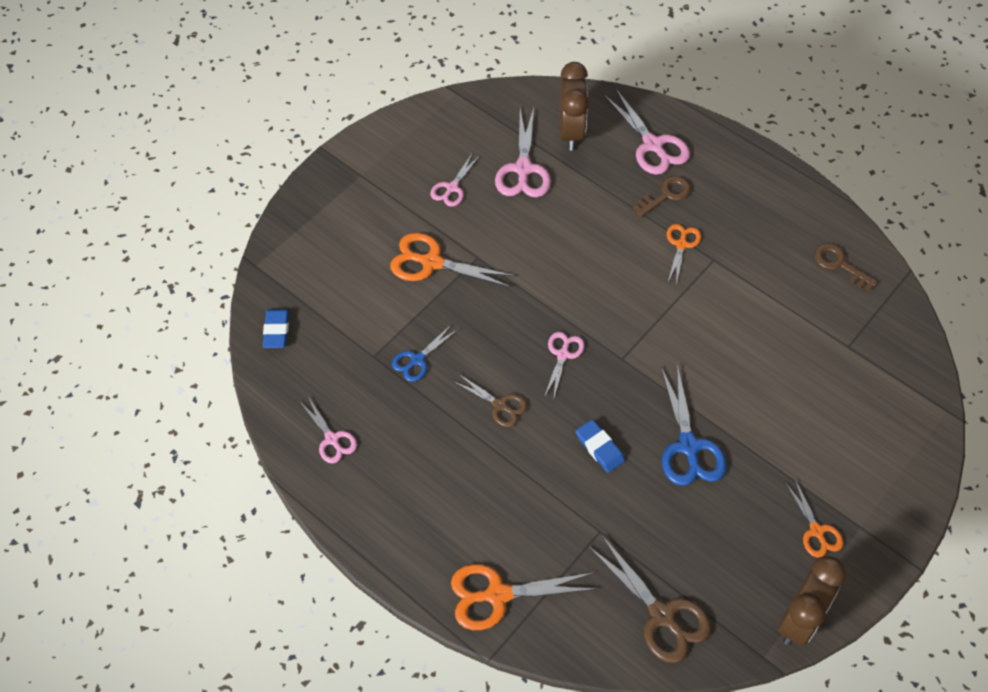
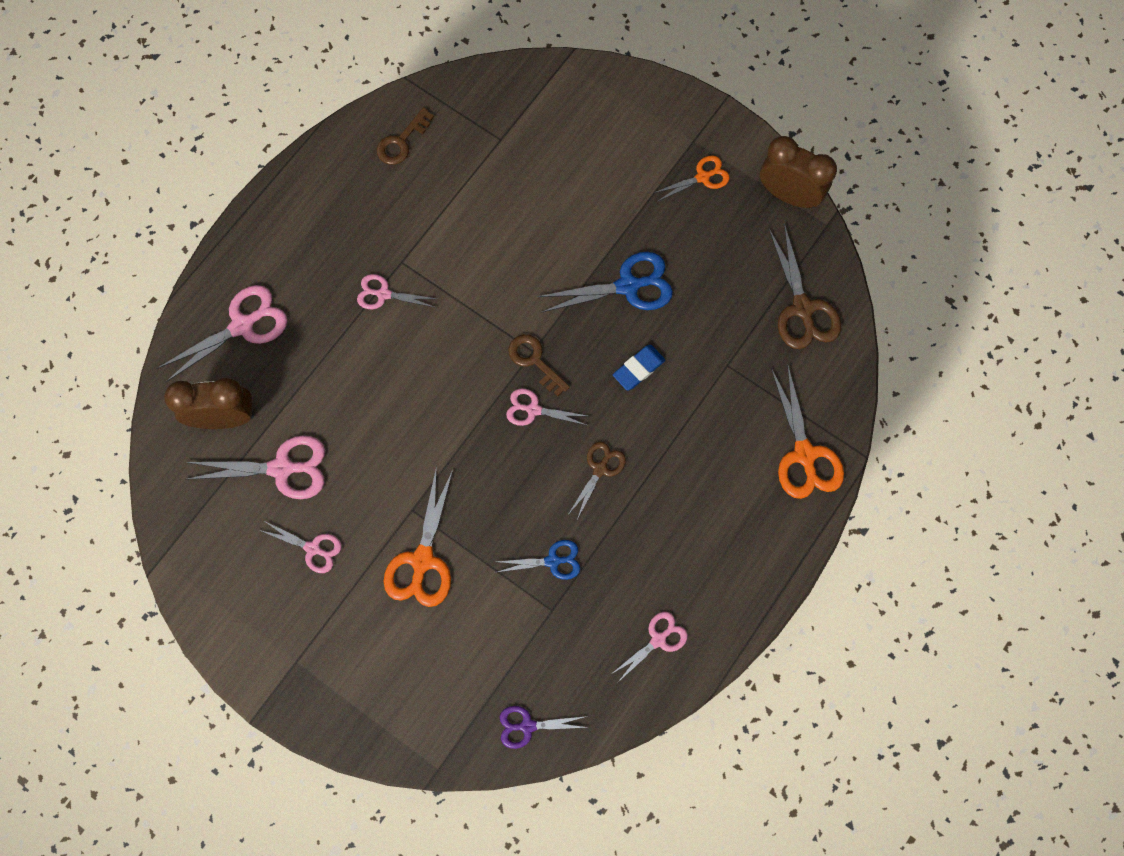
camera: 95 degrees left, 15 degrees up
(276, 330) = (527, 726): blue eraser -> purple scissors
(417, 360) = (552, 561): blue scissors -> blue scissors turned 45 degrees counterclockwise
(662, 615) = (802, 308): brown scissors -> brown scissors turned 120 degrees clockwise
(665, 195) = (316, 311): brown key -> brown key (534, 361)
(681, 245) = (383, 294): orange scissors -> pink scissors

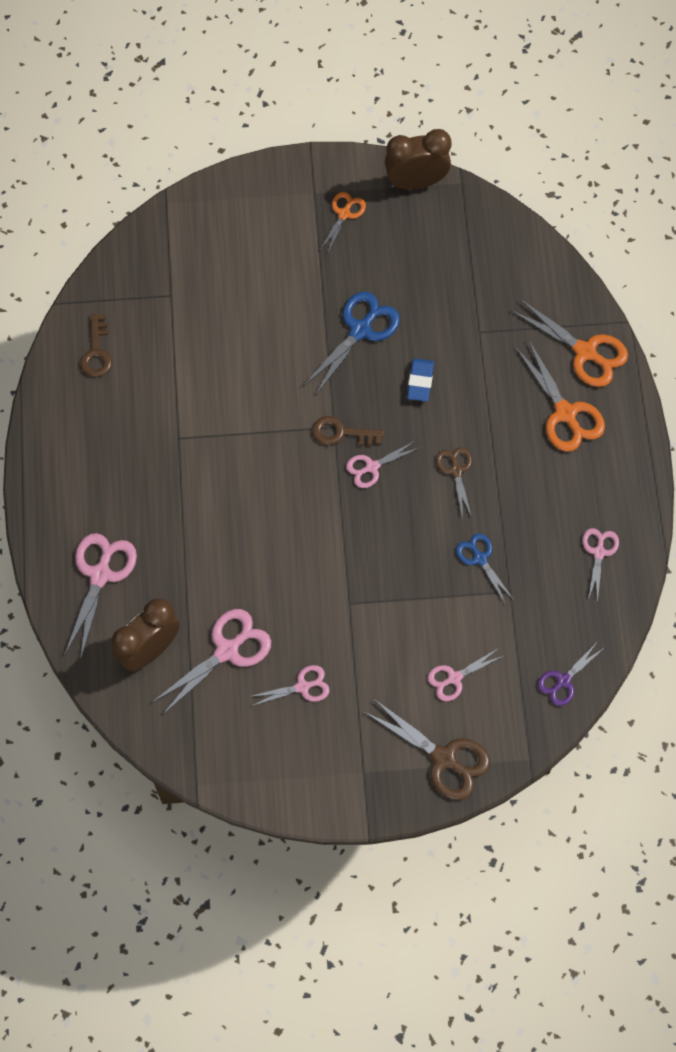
camera: 40 degrees left, 5 degrees down
(383, 294) = (186, 471): pink scissors -> pink scissors (454, 678)
(422, 560) = (389, 631): orange scissors -> orange scissors (565, 413)
(552, 561) = (480, 558): blue scissors -> blue scissors turned 75 degrees counterclockwise
(802, 308) = (496, 254): brown scissors -> brown scissors (444, 758)

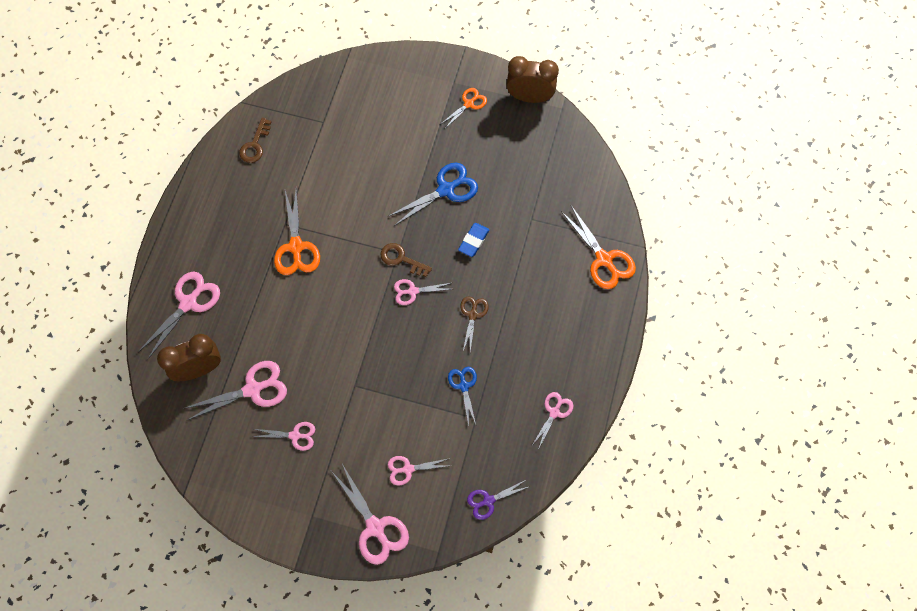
camera: 20 degrees right, 0 degrees up
(444, 758) = (375, 527): brown scissors -> pink scissors
(565, 413) = (571, 300): orange scissors -> orange scissors (296, 247)

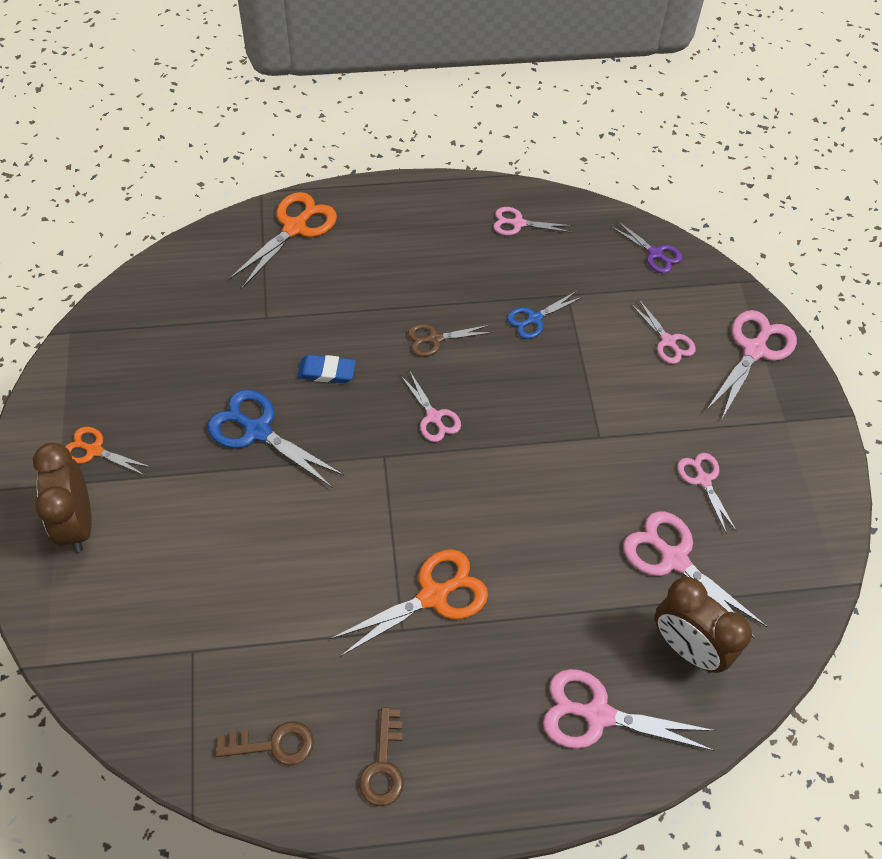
camera: 115 degrees left, 10 degrees down
(401, 259) = (391, 447): brown key -> brown key (383, 765)
(529, 97) = (60, 376): brown clock -> brown clock (77, 523)

